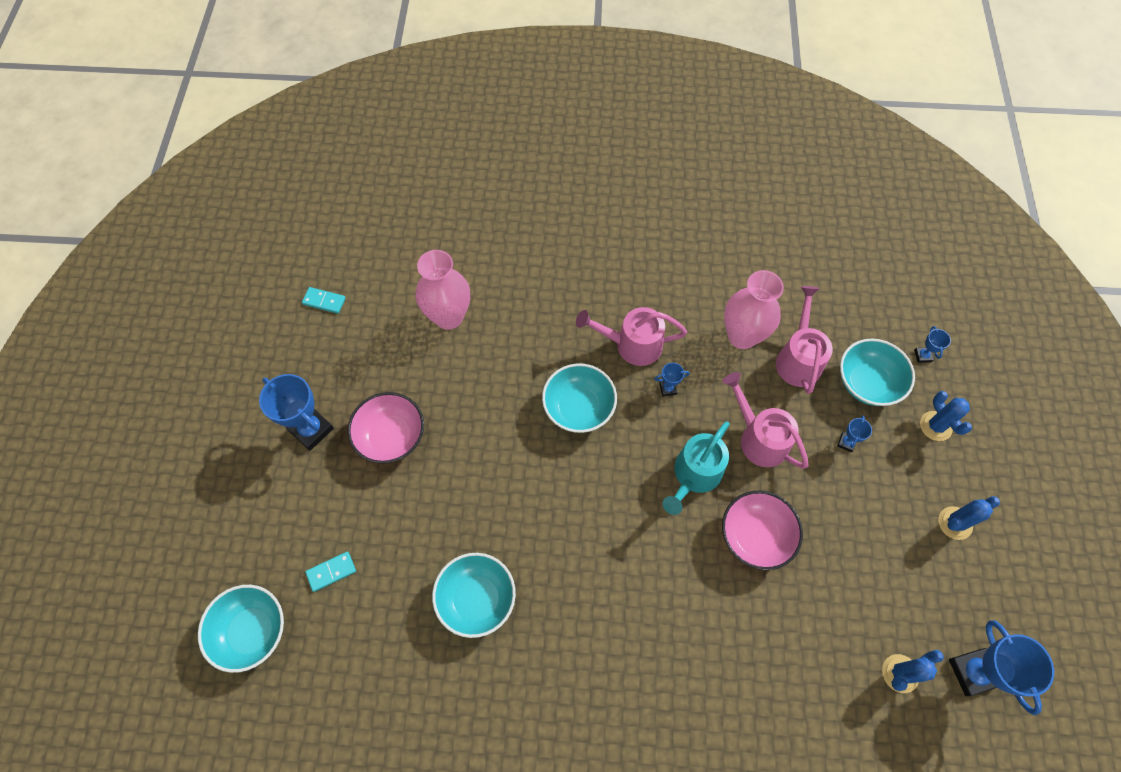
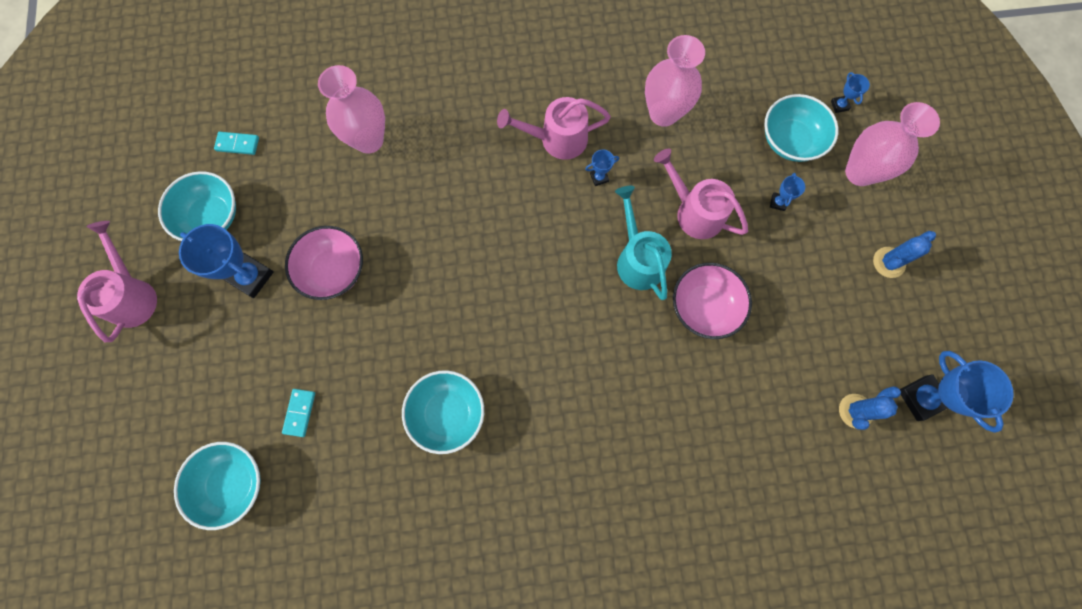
camera: 10 degrees left, 10 degrees up
(331, 572) = (299, 412): turquoise domino -> turquoise domino turned 45 degrees counterclockwise
(579, 408) = (515, 211): turquoise bowl -> turquoise bowl (211, 217)
(694, 476) = (637, 259): turquoise watering can -> turquoise watering can turned 135 degrees clockwise
(798, 358) = (721, 127): pink watering can -> pink watering can (132, 295)
(935, 426) = (860, 172): blue cactus -> pink vase

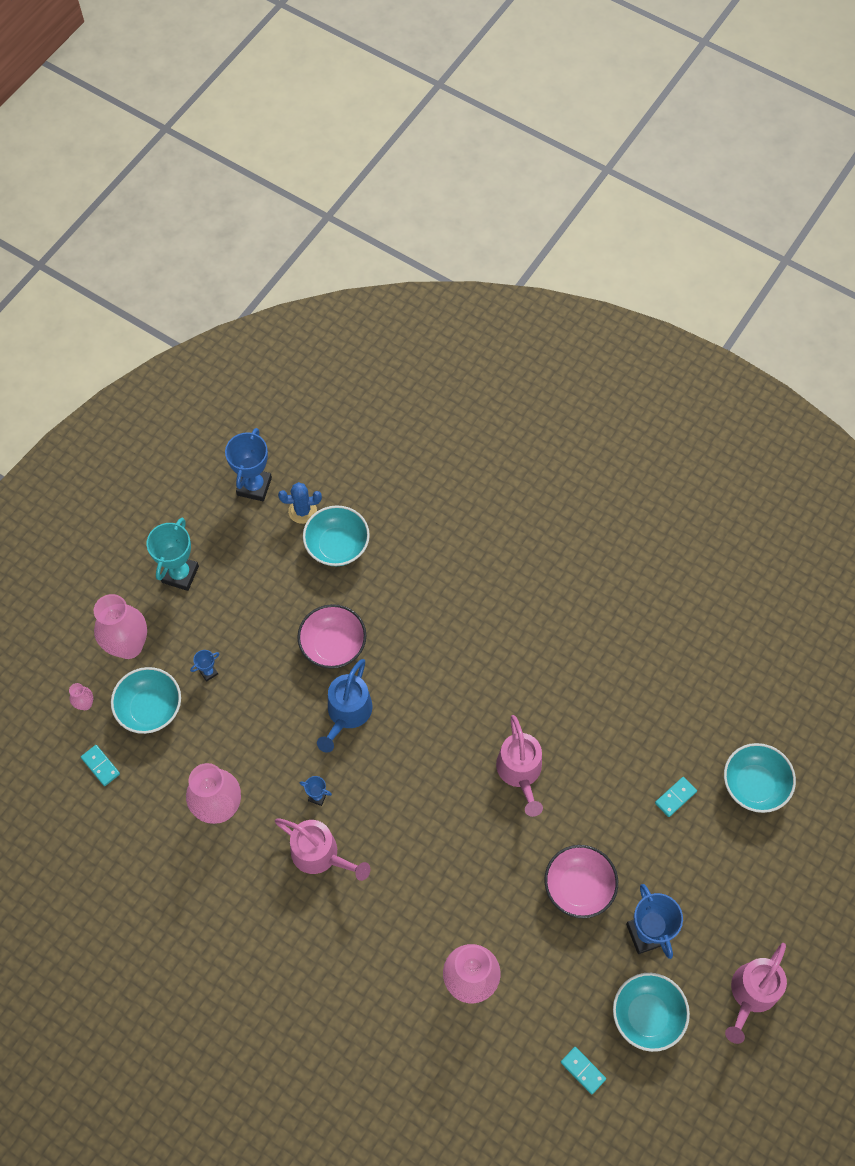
camera: 140 degrees left, 10 degrees down
(447, 413) = (570, 715): turquoise bowl -> turquoise bowl (337, 546)
(637, 259) = (347, 714): turquoise watering can -> blue watering can
(694, 211) = (274, 714): pink watering can -> pink watering can (520, 772)
(778, 74) = (100, 766): none -> turquoise domino
(839, 105) = (85, 704): blue trophy -> pink vase
(889, 262) = (180, 574): blue cactus -> turquoise trophy

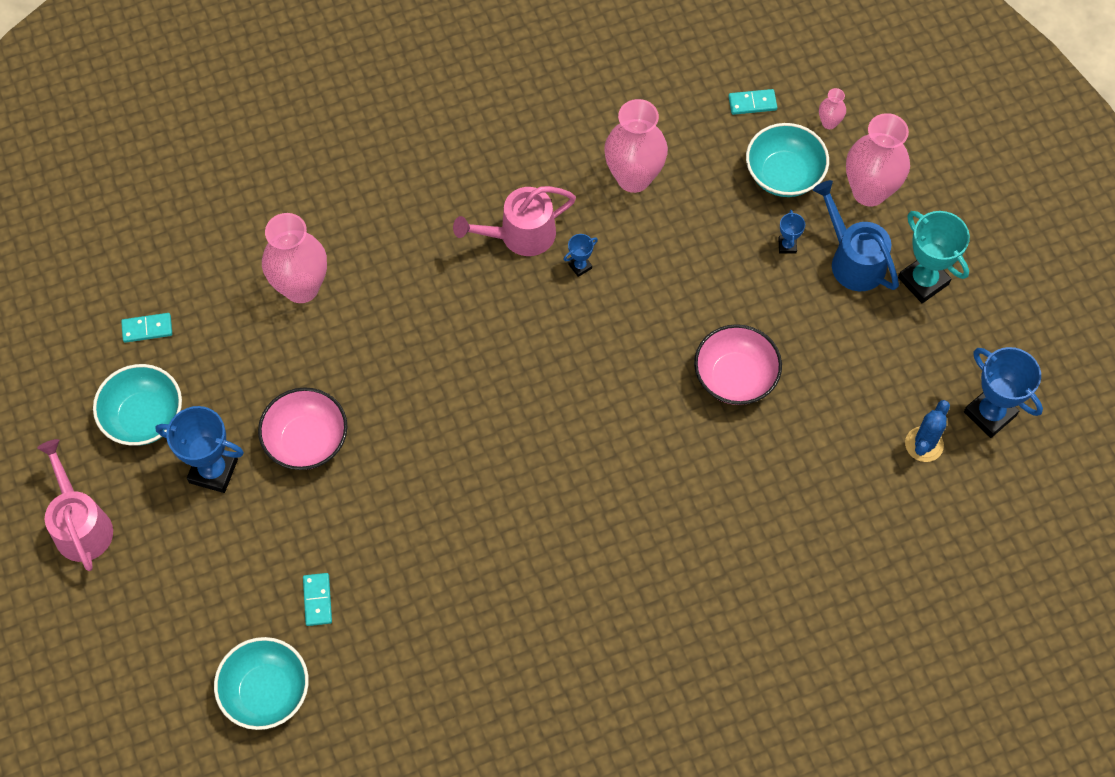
camera: 125 degrees right, 0 degrees up
(337, 546) = (854, 453): turquoise bowl -> none
(347, 714) = (647, 344): blue watering can -> blue watering can (852, 259)
(520, 772) = (461, 466): pink watering can -> none

